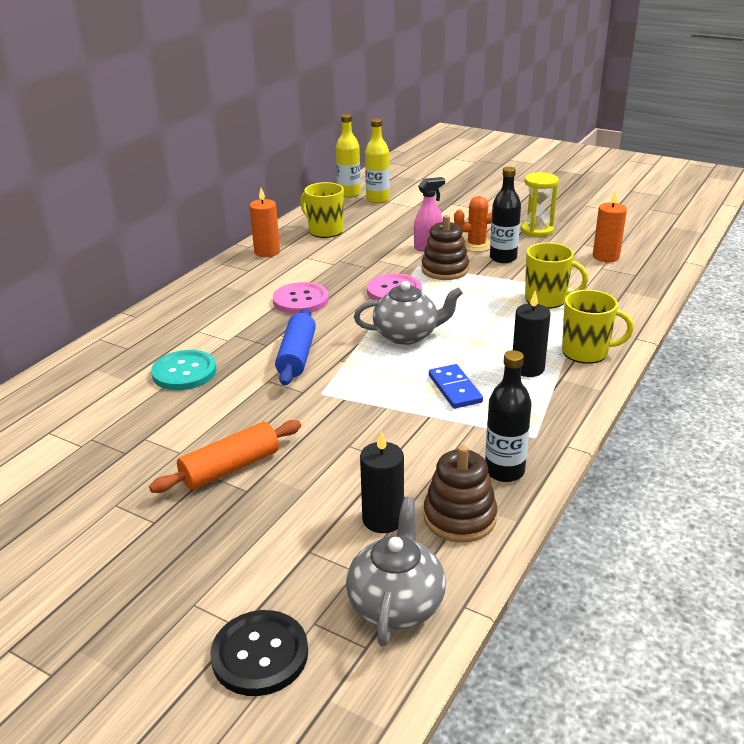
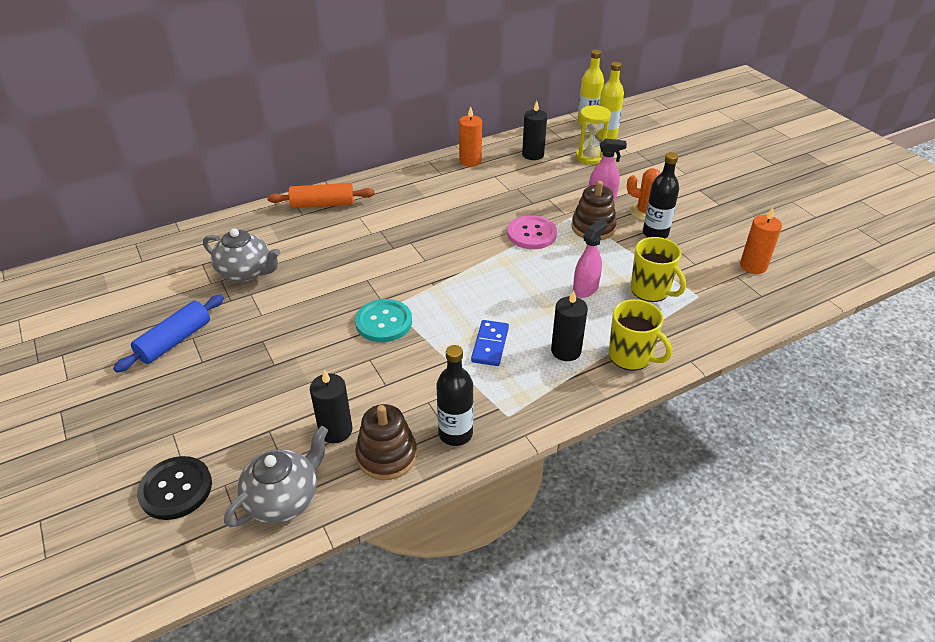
camera: 30 degrees right, 10 degrees up
(184, 372) = (320, 249): turquoise button -> turquoise button (384, 322)
(230, 468) = (280, 341): orange rolling pin -> orange rolling pin (322, 204)
(296, 356) = (404, 266): blue rolling pin -> blue rolling pin (174, 341)
(300, 300) = (453, 216): pink button -> none
(325, 231) = (533, 154): yellow mug -> black candle
(407, 335) = (501, 280): grey teapot -> grey teapot (246, 272)
(491, 317) = (585, 289): none -> pink spray bottle
(537, 230) = (716, 215): yellow hourglass -> yellow hourglass (590, 157)

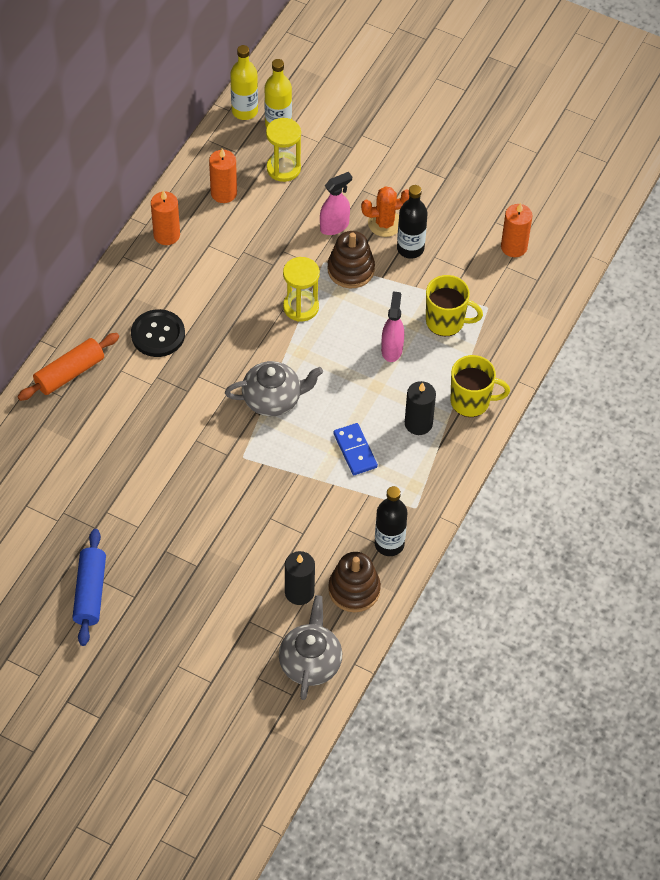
camera: 35 degrees left, 15 degrees up
(176, 489) = (226, 701): black button -> black button (158, 334)
(246, 272) = (78, 492): grey teapot -> grey teapot (273, 399)
(384, 322) = (250, 476): turquoise button -> none
(531, 234) = (301, 307): pink button -> yellow hourglass
(533, 154) = (223, 193): black candle -> orange candle

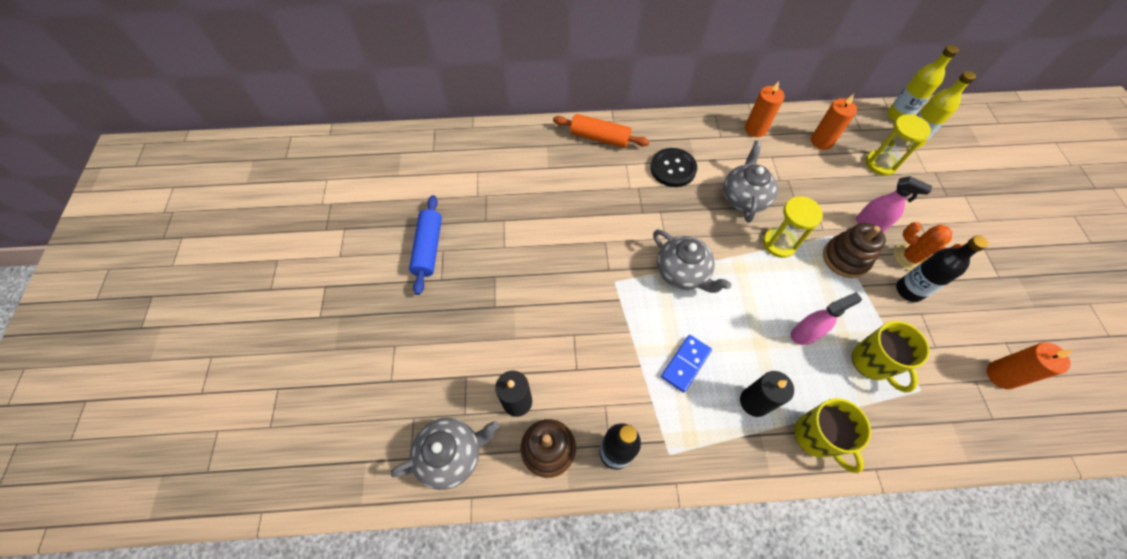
camera: 60 degrees right, 5 degrees up
(90, 592) = (428, 248): blue rolling pin -> blue rolling pin turned 60 degrees counterclockwise
(235, 300) = (744, 197): none -> grey teapot

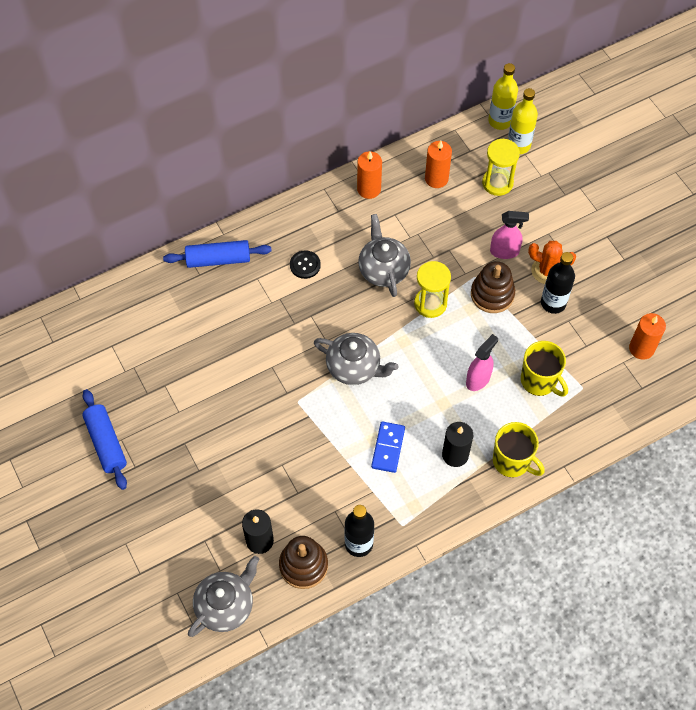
camera: 25 degrees left, 0 degrees up
(600, 138) = (218, 259): orange rolling pin -> blue rolling pin
(673, 168) = (305, 265): black button -> black button, size x0.64

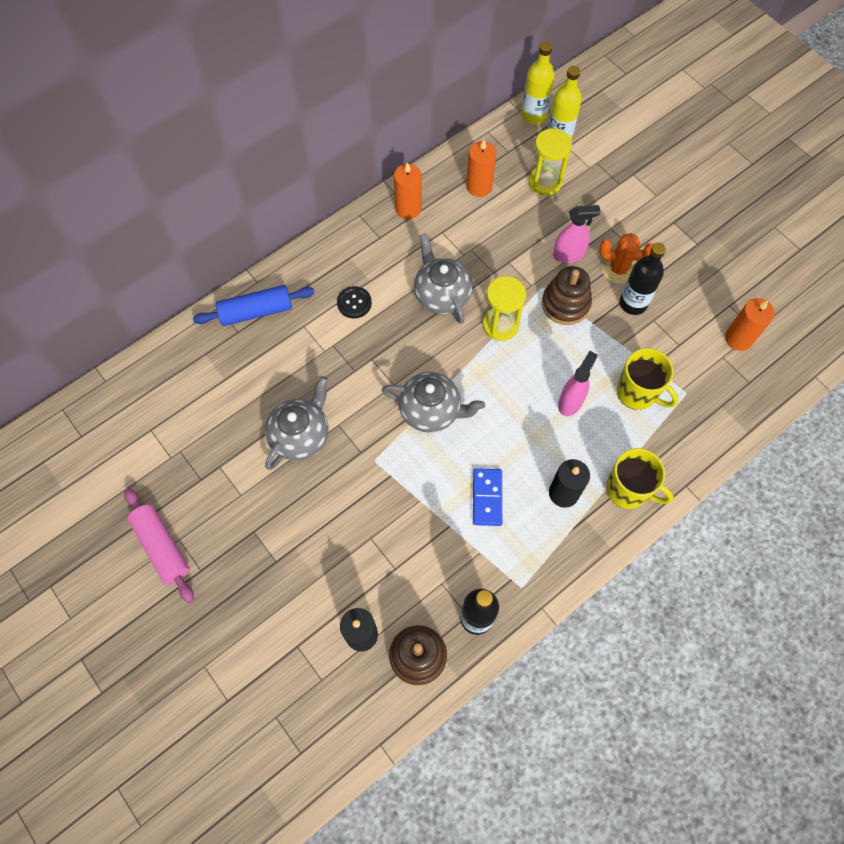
camera: 10 degrees left, 5 degrees up
(106, 443) = (162, 547): blue rolling pin -> pink rolling pin
(226, 605) = (336, 722): grey teapot -> grey teapot (300, 435)

